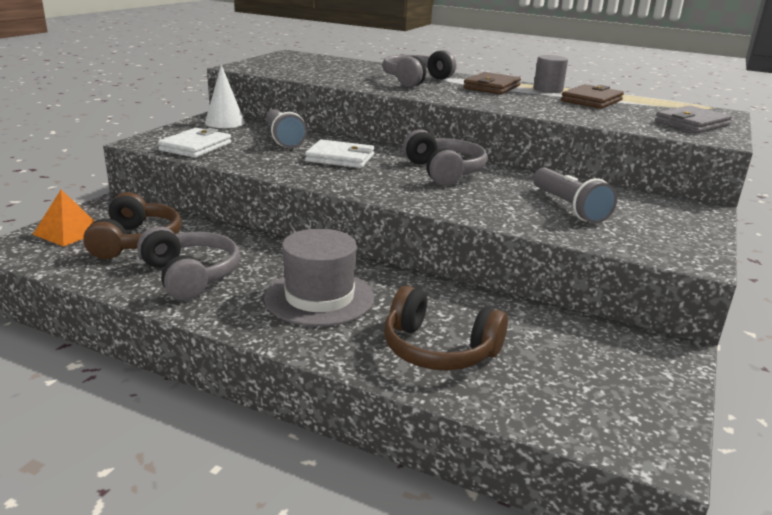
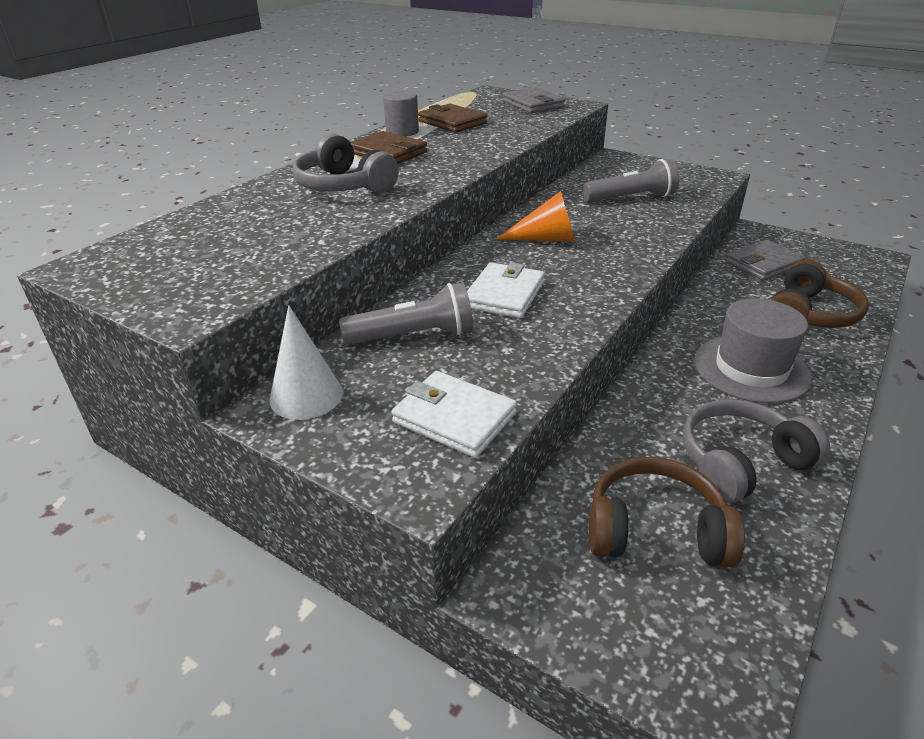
camera: 80 degrees left, 10 degrees up
(68, 232) = (640, 627): orange pyramid -> none
(444, 171) = (546, 239): grey headphones -> orange cone
(564, 340) = (763, 264): none -> grey wallet

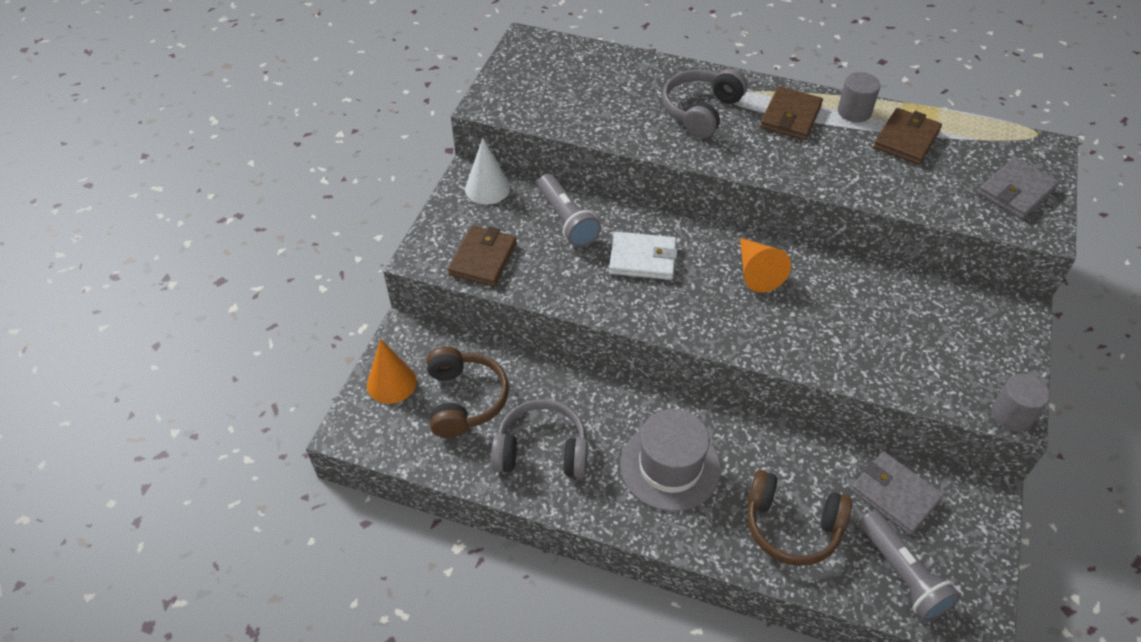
camera: 75 degrees right, 15 degrees up
(454, 418) = (483, 259): white wallet -> brown wallet
(615, 625) = (391, 383): none -> orange cone
(631, 198) = (891, 330): grey flashlight -> grey flashlight (902, 574)
(720, 176) = (1011, 415): none -> grey cylinder
(741, 463) = (541, 450): grey headphones -> grey headphones turned 45 degrees counterclockwise

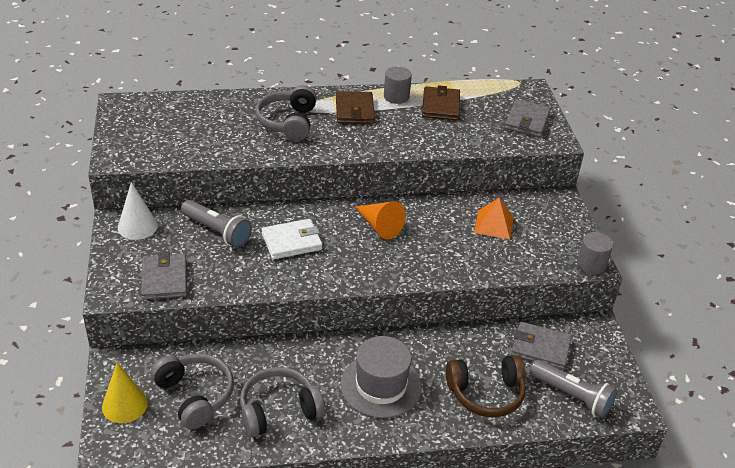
camera: 30 degrees left, 10 degrees down
(391, 383) = (124, 405): orange cone -> yellow cone
(464, 399) = (195, 396): brown headphones -> grey headphones
(483, 259) = (164, 279): brown wallet -> grey wallet
(905, 316) = (493, 224): none -> orange pyramid

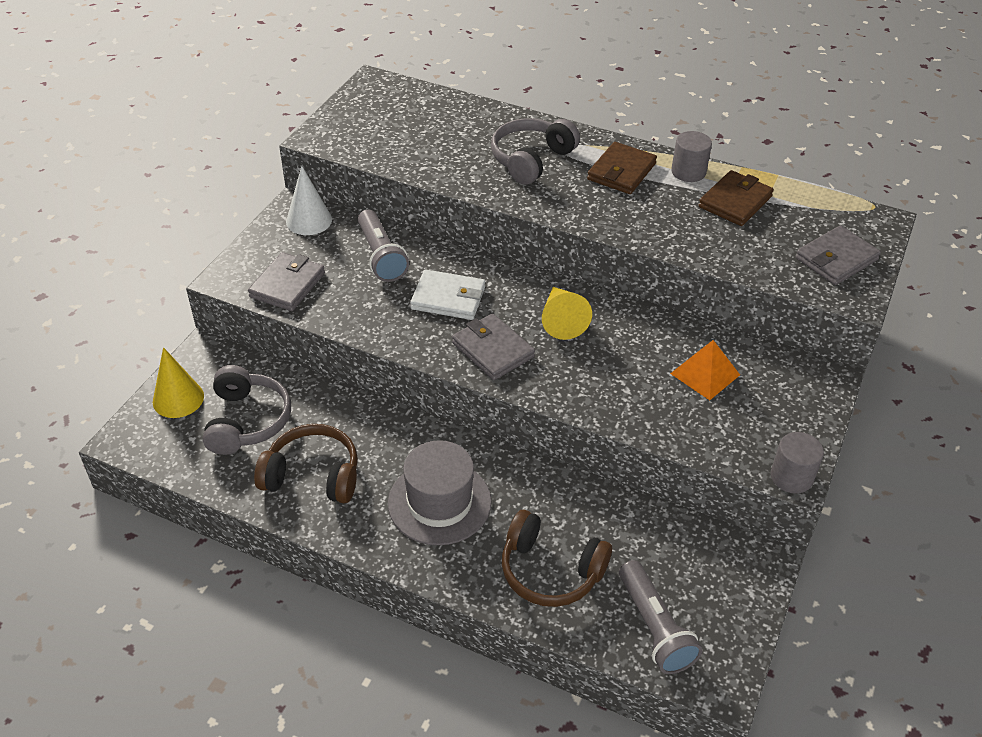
camera: 35 degrees right, 5 degrees up
(278, 410) = (312, 475): grey headphones -> brown headphones
(379, 226) = (562, 320): orange cone -> yellow cone
(540, 348) = (665, 551): grey wallet -> grey wallet (493, 350)

